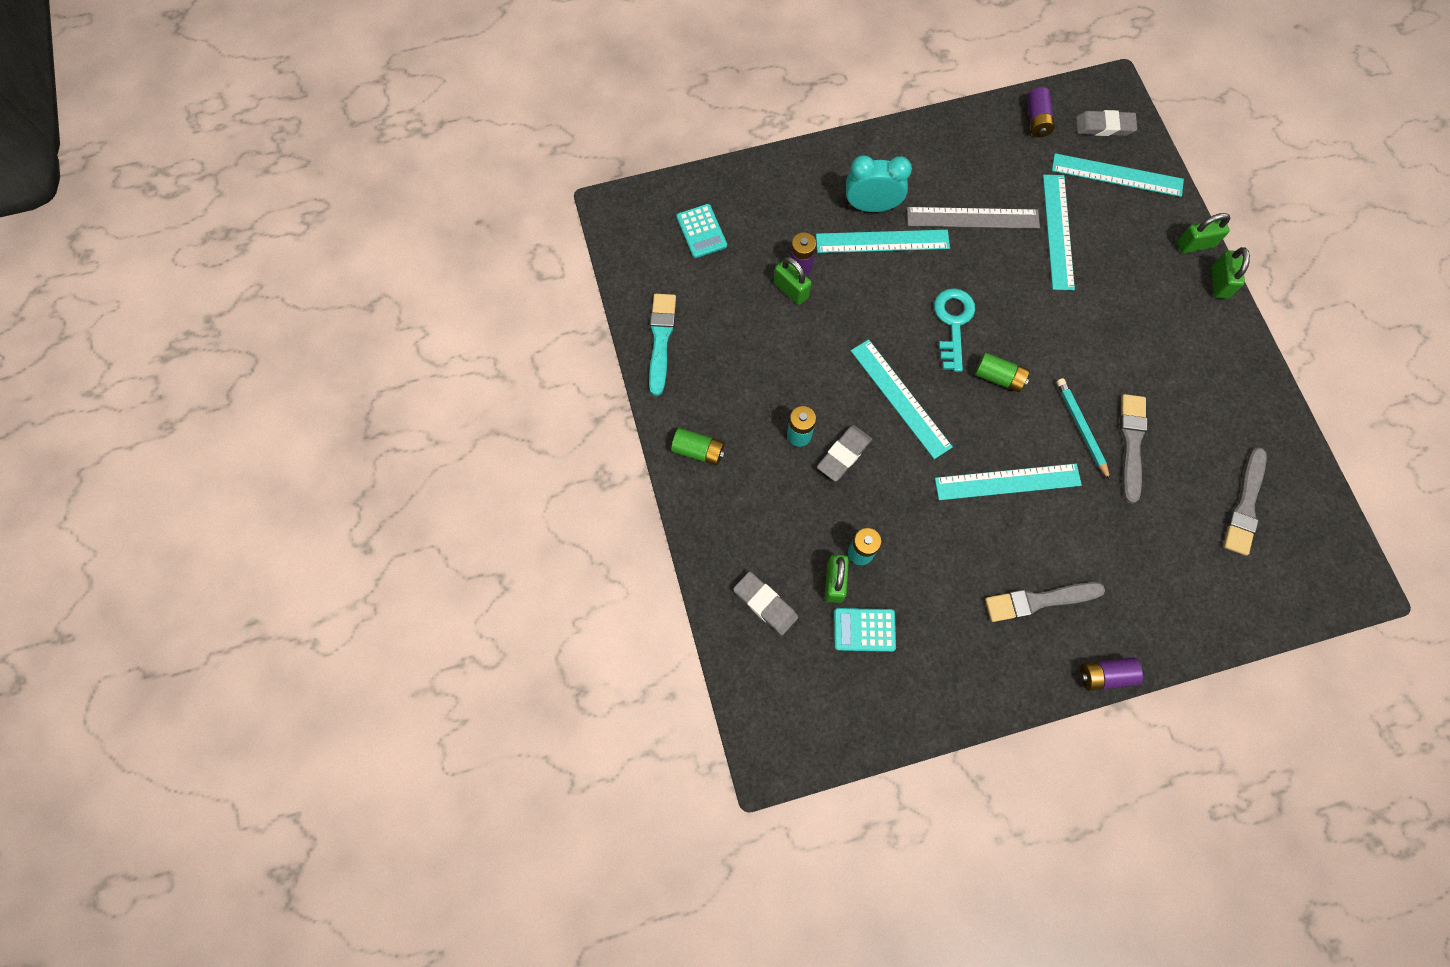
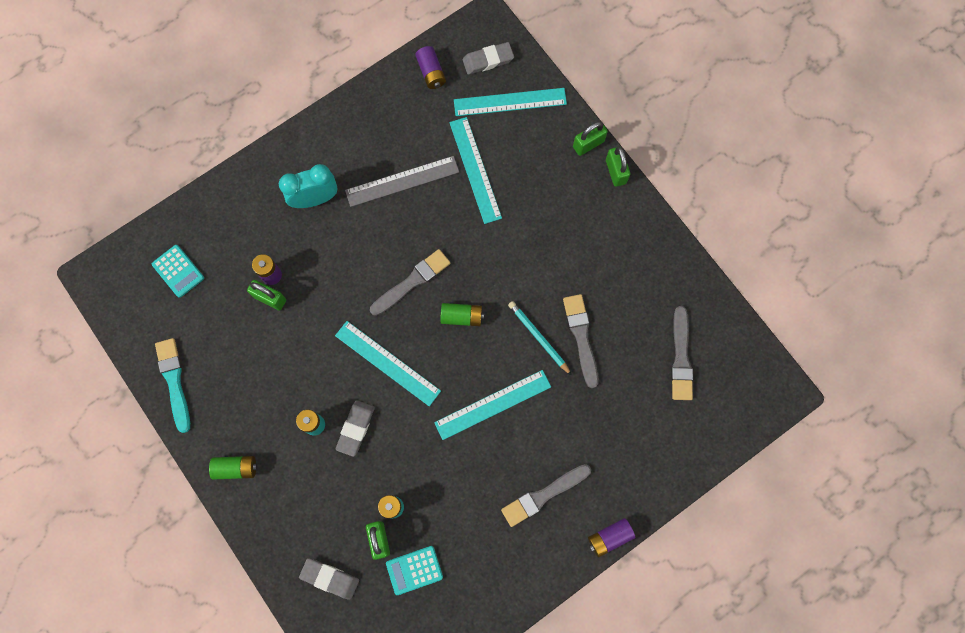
camera: 20 degrees left, 5 degrees up
(882, 242) = (333, 228): turquoise ruler -> none
(953, 323) = (412, 282): turquoise key -> grey brush

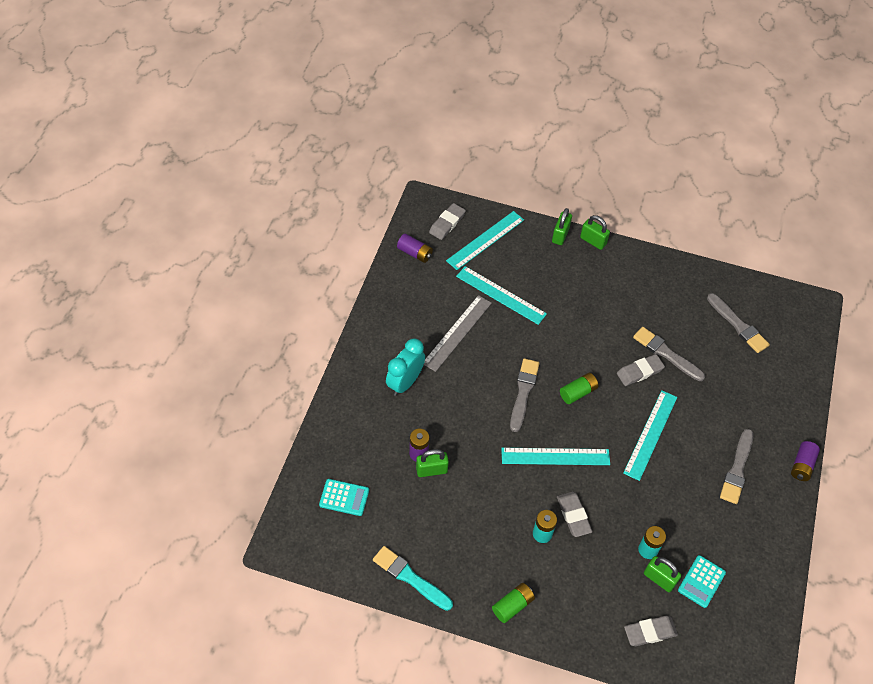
camera: 40 degrees left, 20 degrees down
(538, 337) = (639, 372): turquoise pencil -> grey eraser

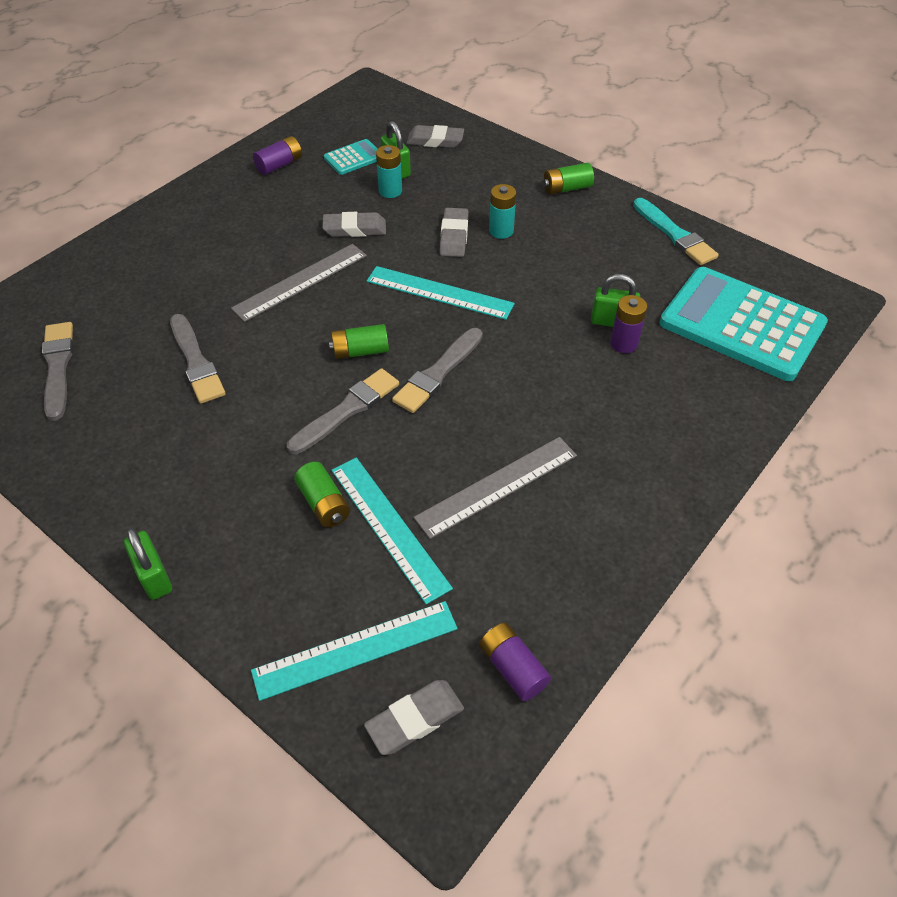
camera: 155 degrees left, 5 degrees down
(344, 497) = (741, 324): turquoise calculator -> turquoise calculator, size x2.27
(405, 382) = (613, 436): turquoise clock -> none
(539, 296) = (324, 503): none -> green battery
(560, 235) = (204, 610): green padlock -> none
(639, 372) = (254, 351): grey eraser -> grey eraser (354, 229)
(650, 434) = (301, 282): turquoise ruler -> grey ruler
(737, 469) = (228, 225): grey brush -> grey brush (347, 410)
(802, 465) = (151, 209): purple battery -> purple battery (279, 165)

